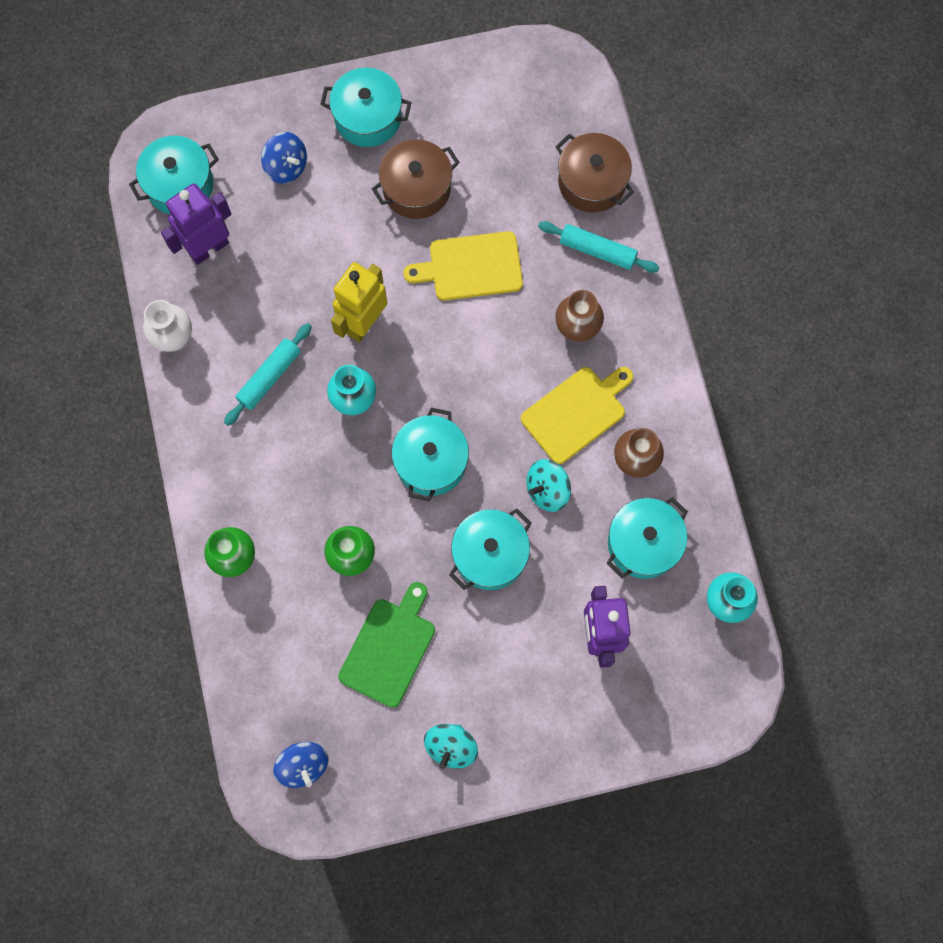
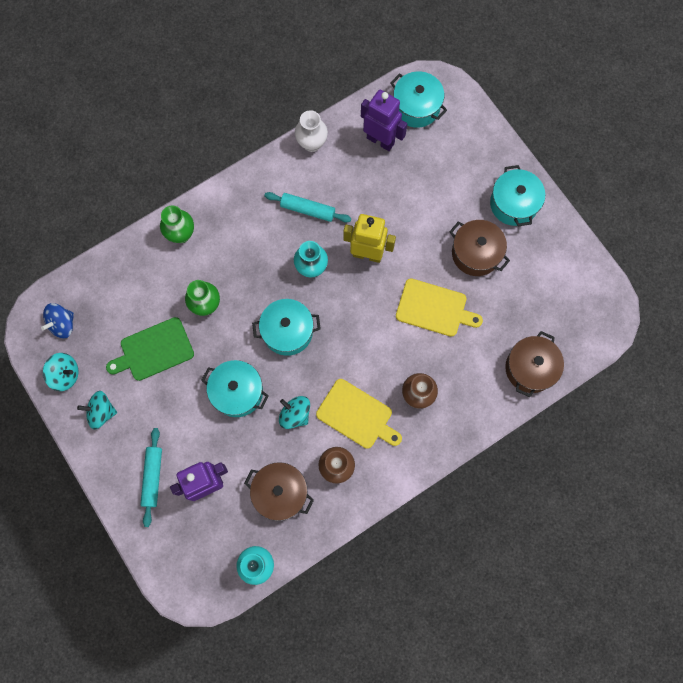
camera: 70 degrees right, 0 degrees up
(286, 166) = (456, 166): blue spinning top -> none
(379, 782) = (65, 375): none -> turquoise spinning top
(389, 648) = (154, 350): green cutting board -> green cutting board turned 150 degrees clockwise
(471, 266) = (434, 308): yellow cutting board -> yellow cutting board turned 135 degrees clockwise
(597, 250) = (480, 389): turquoise rolling pin -> turquoise rolling pin (153, 477)
(643, 543) = (280, 493): turquoise pot -> brown pot

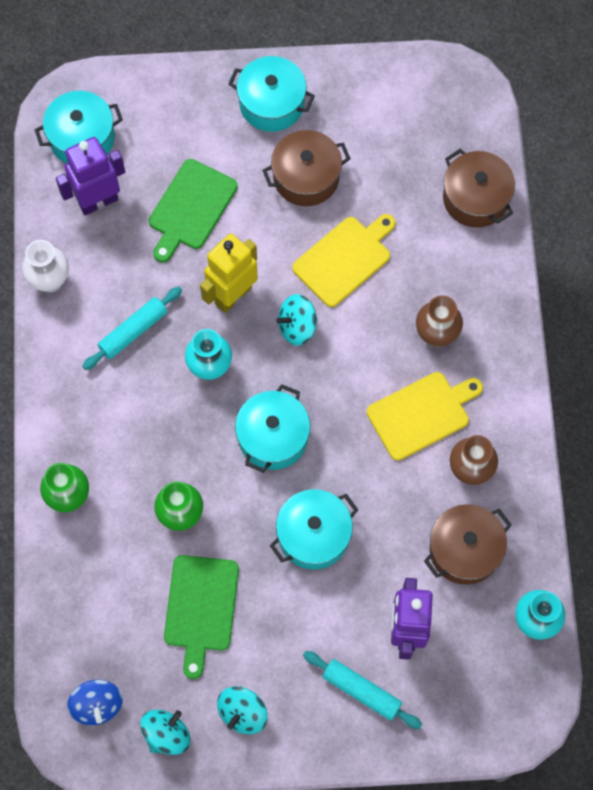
camera: 60 degrees left, 5 degrees down
(295, 414) = (380, 483): turquoise spinning top -> turquoise spinning top (297, 327)
(410, 196) = (190, 208): none -> green cutting board

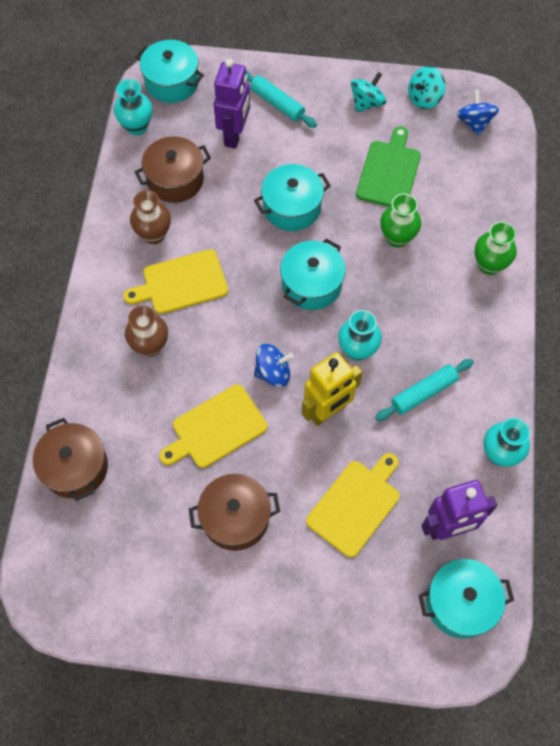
camera: 170 degrees left, 5 degrees down
(50, 280) = (499, 454): white vase -> turquoise vase
(190, 208) = (355, 505): green cutting board -> yellow cutting board
(271, 104) = (254, 608): turquoise pot -> turquoise pot (172, 82)
(297, 327) = (273, 373): turquoise spinning top -> blue spinning top

